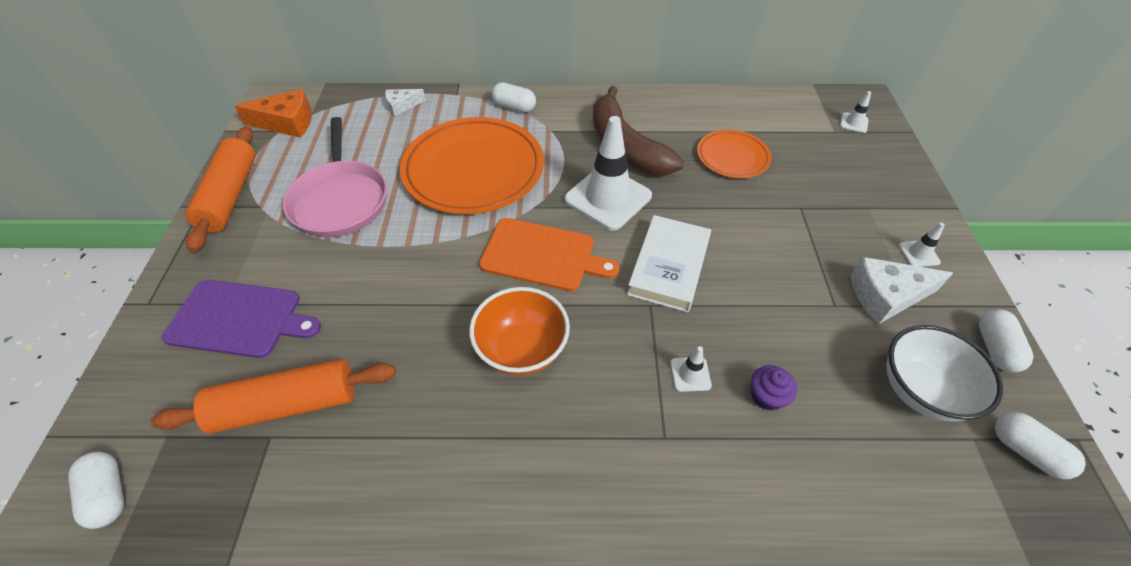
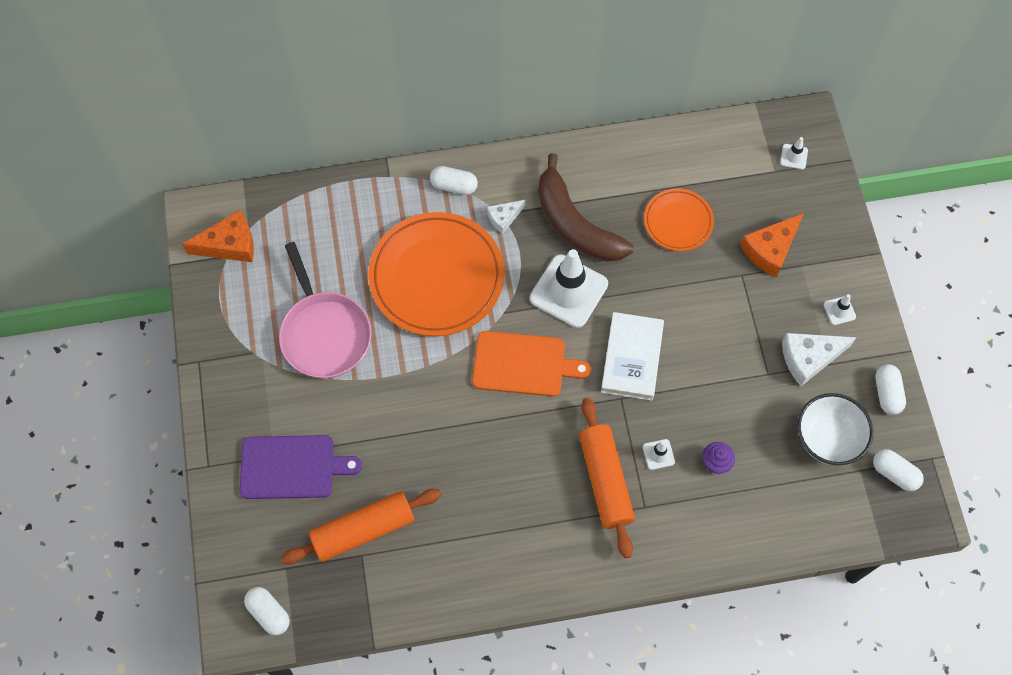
camera: 10 degrees left, 15 degrees up
(230, 196) = (219, 345): orange rolling pin -> orange rolling pin (605, 480)
(402, 106) = (338, 202): white cheese -> white cheese (504, 218)
(522, 350) = (527, 456): orange bowl -> none
(833, 190) = (770, 250): none -> orange cheese

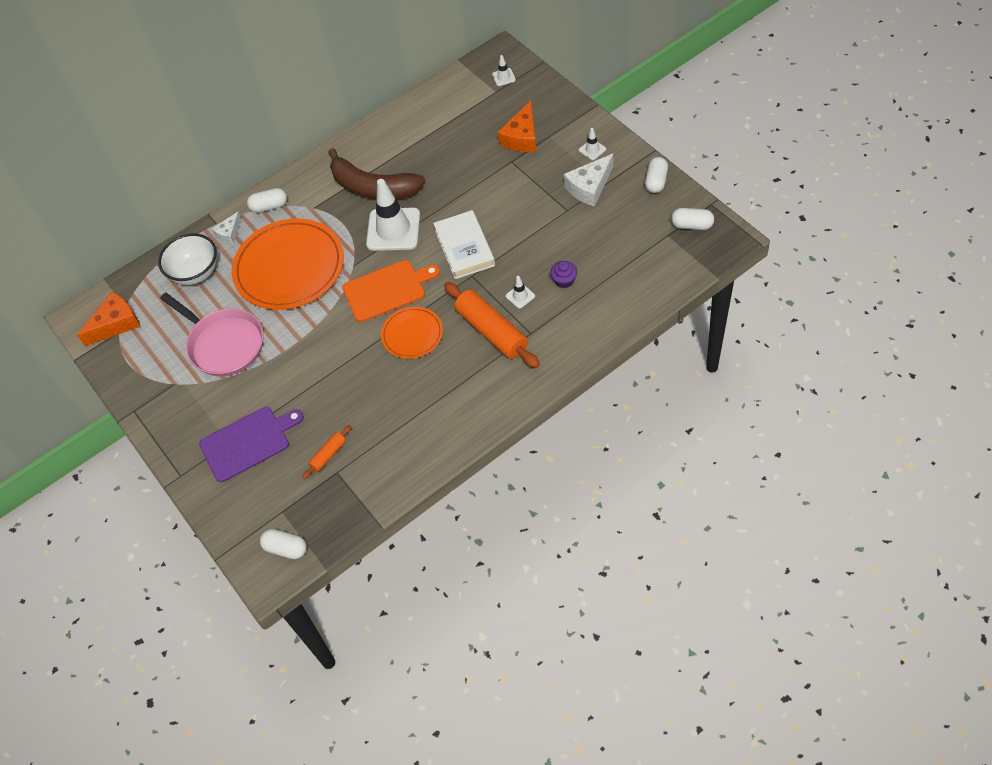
camera: 20 degrees left, 10 degrees down
(363, 530) = (328, 455): orange rolling pin -> orange rolling pin, size x0.49
(504, 218) = (318, 208): white cheese -> white cheese (229, 233)
(678, 221) = (446, 151): orange plate -> orange plate (412, 334)
(827, 439) = (633, 228): white bowl -> white bowl (195, 273)
(887, 393) = (656, 181): white capsule -> white capsule turned 45 degrees clockwise

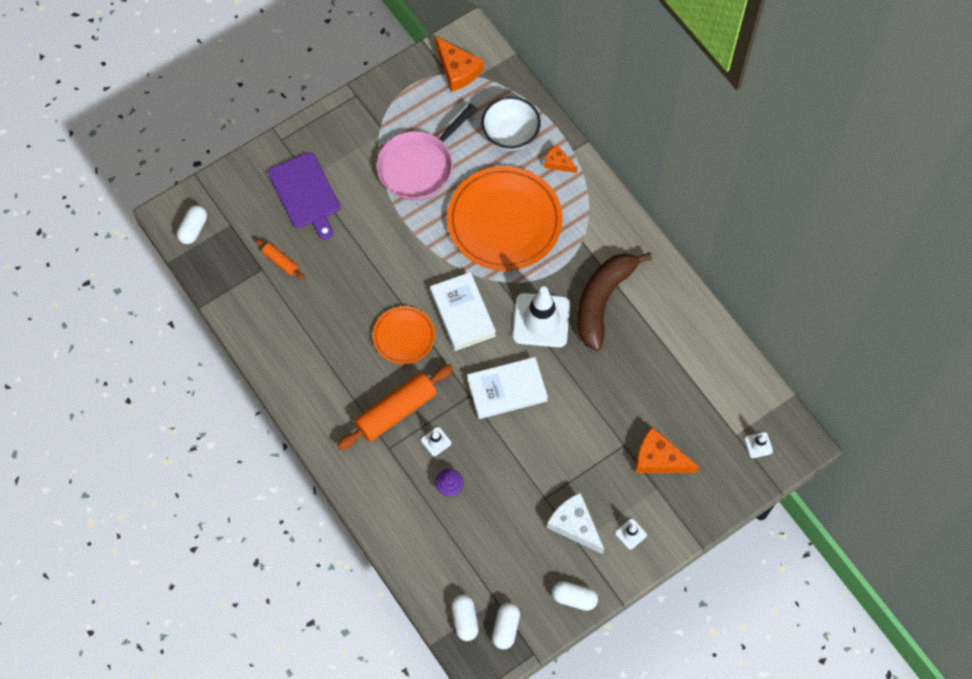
camera: 85 degrees right, 10 degrees up
(229, 233) = (558, 163): white cheese -> orange cheese
(269, 206) = (589, 199): white capsule -> white capsule (465, 620)
(387, 290) = (462, 313): orange cutting board -> white book

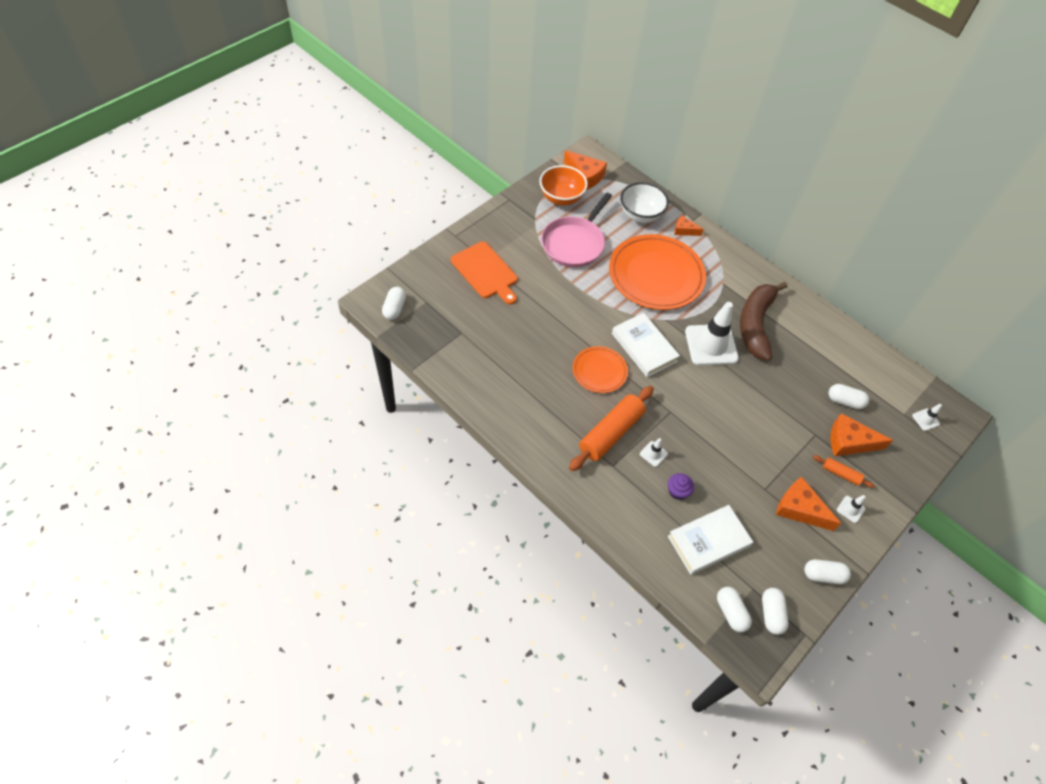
camera: 15 degrees left, 10 degrees down
(280, 261) = (477, 325): orange rolling pin -> orange rolling pin (841, 474)
(305, 193) = (485, 272): purple cutting board -> orange cutting board
(419, 100) = (561, 198): none -> orange bowl
(507, 390) = (701, 403): white book -> white book (708, 541)
(575, 525) = (799, 509): white cheese -> orange cheese
(672, 410) = (844, 401): none -> white capsule

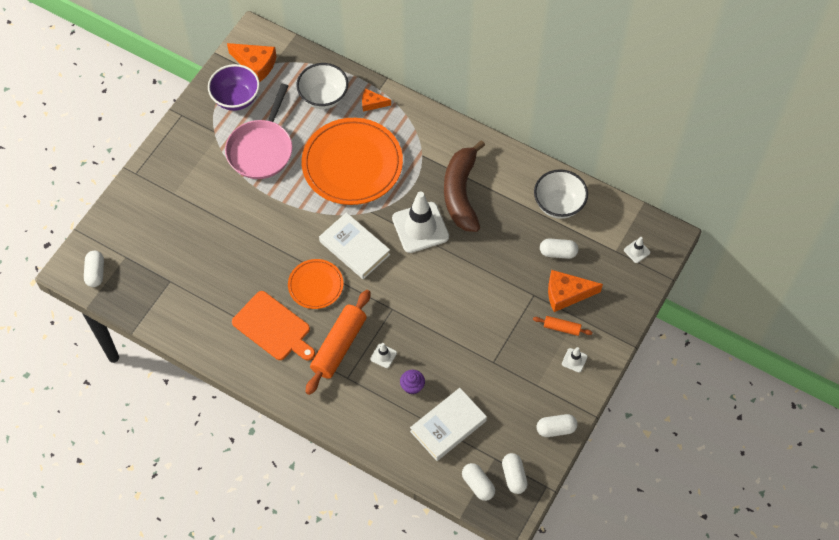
camera: 10 degrees left, 5 degrees up
(485, 272) = (177, 207): orange cutting board -> orange cutting board (273, 327)
(561, 198) = (236, 98): orange bowl -> purple bowl
(799, 509) = (527, 373): orange cheese -> none
(850, 358) = (558, 204): none -> white bowl

